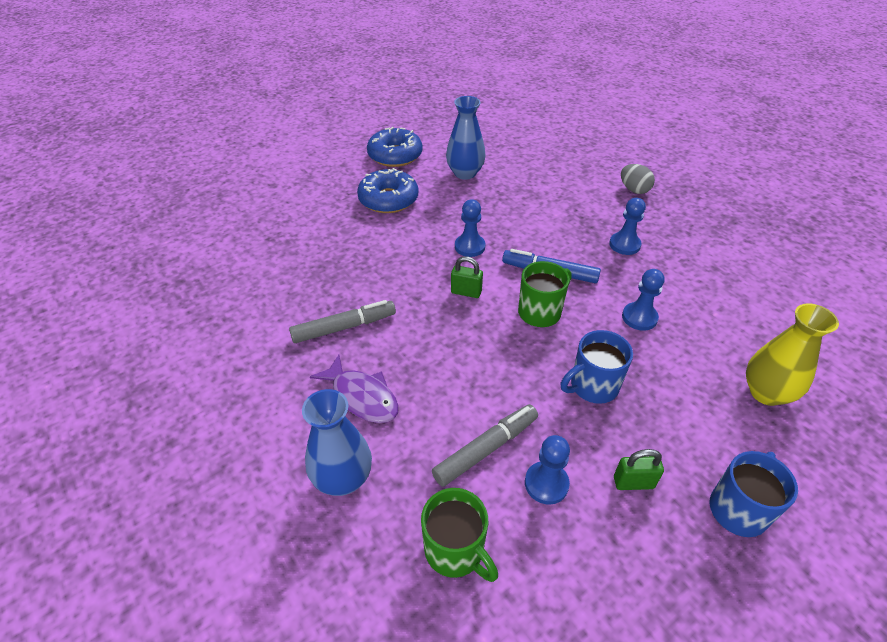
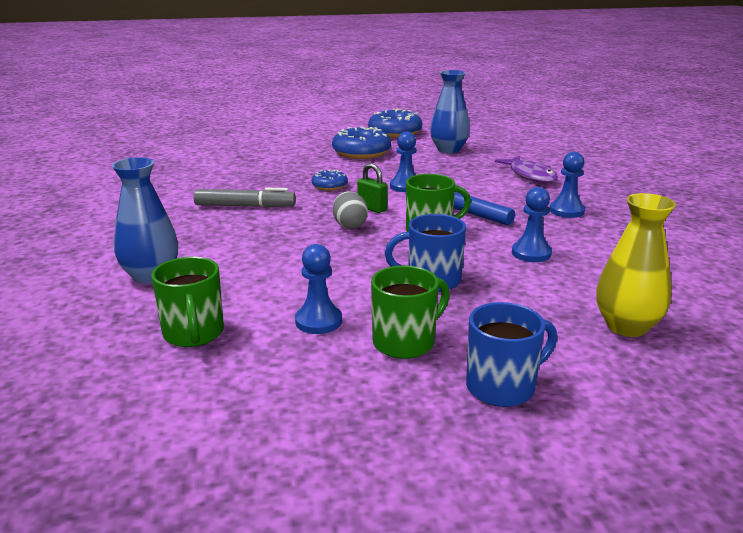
camera: 25 degrees right, 20 degrees down
(362, 397) = (216, 241): purple fish -> purple fish (530, 176)
(400, 266) = (329, 186): none -> blue donut
(486, 449) = (287, 290): grey marker -> none
(633, 482) = (405, 342): green padlock -> green mug
(634, 190) = (616, 183): grey egg -> grey egg (350, 225)

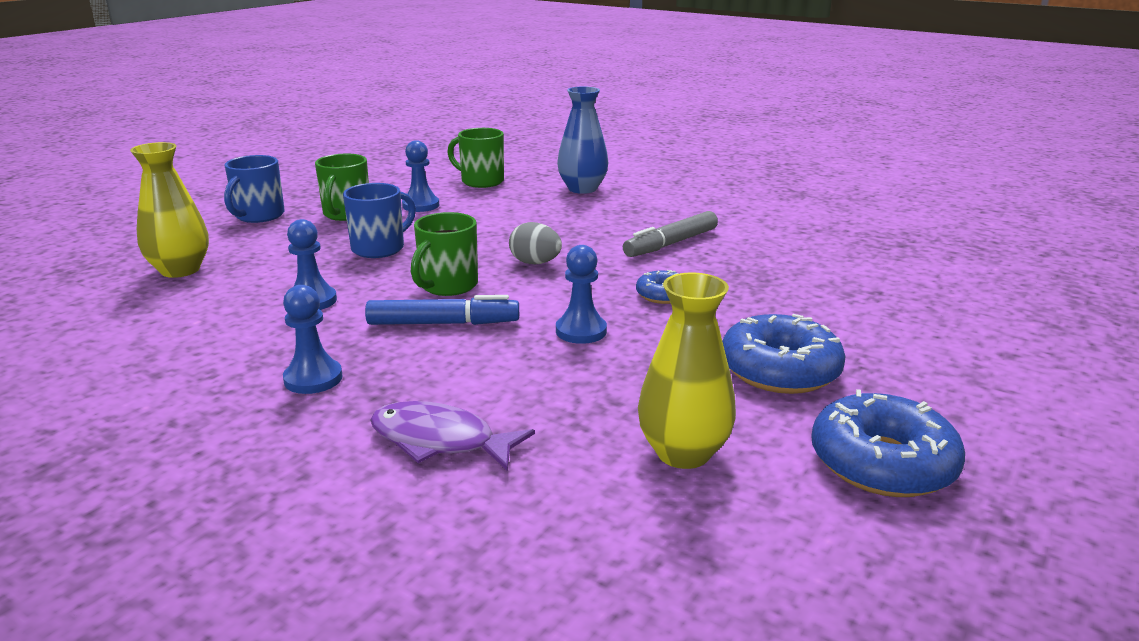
camera: 135 degrees right, 0 degrees up
(372, 208) = (554, 287): green padlock -> none
(448, 150) = (683, 453): blue vase -> yellow vase

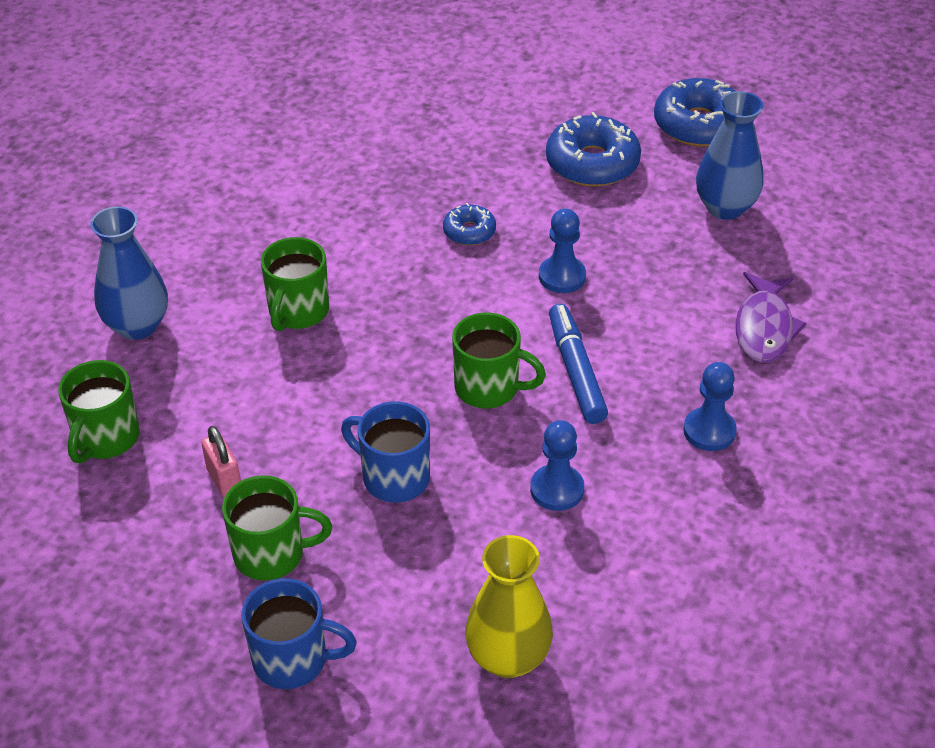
camera: 100 degrees left, 20 degrees up
(421, 205) = (224, 480): blue pawn -> pink padlock
(535, 263) = (410, 331): grey egg -> none
(576, 229) = (298, 312): none -> green mug
(671, 244) = (332, 233): grey marker -> none
(683, 453) = (725, 207): yellow vase -> blue vase

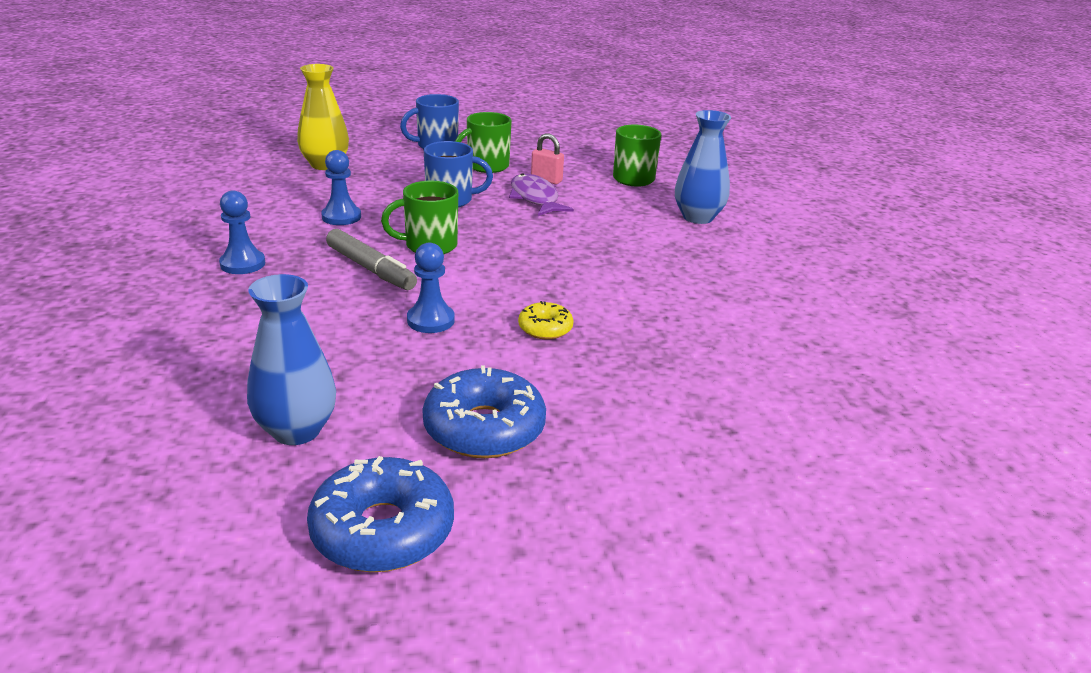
camera: 145 degrees right, 15 degrees down
(298, 312) = (610, 247): green mug -> none
(469, 231) = (545, 328): blue donut -> yellow donut
(576, 371) = (370, 269): blue marker -> grey marker
(764, 328) = (214, 335): purple fish -> purple fish (535, 198)

